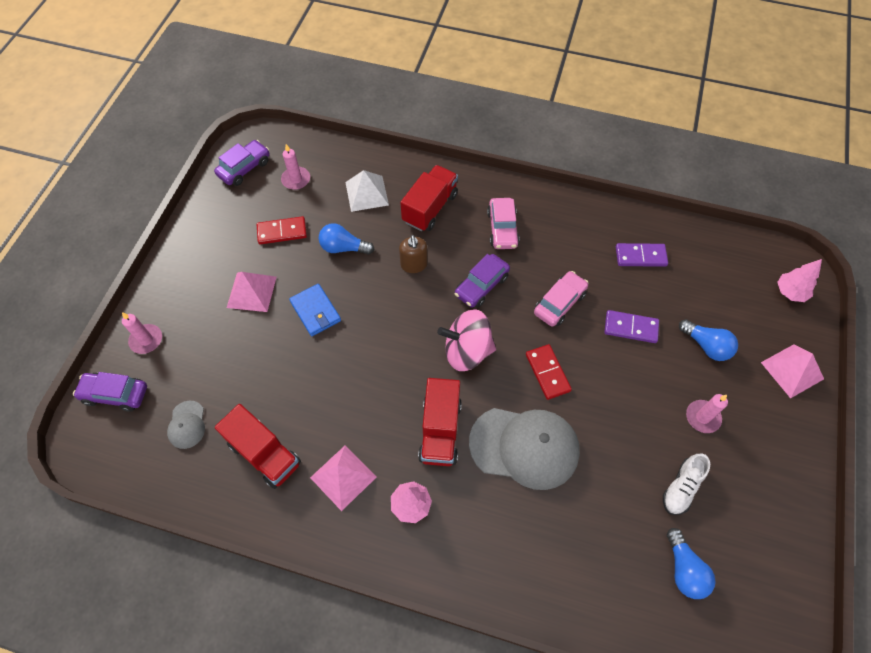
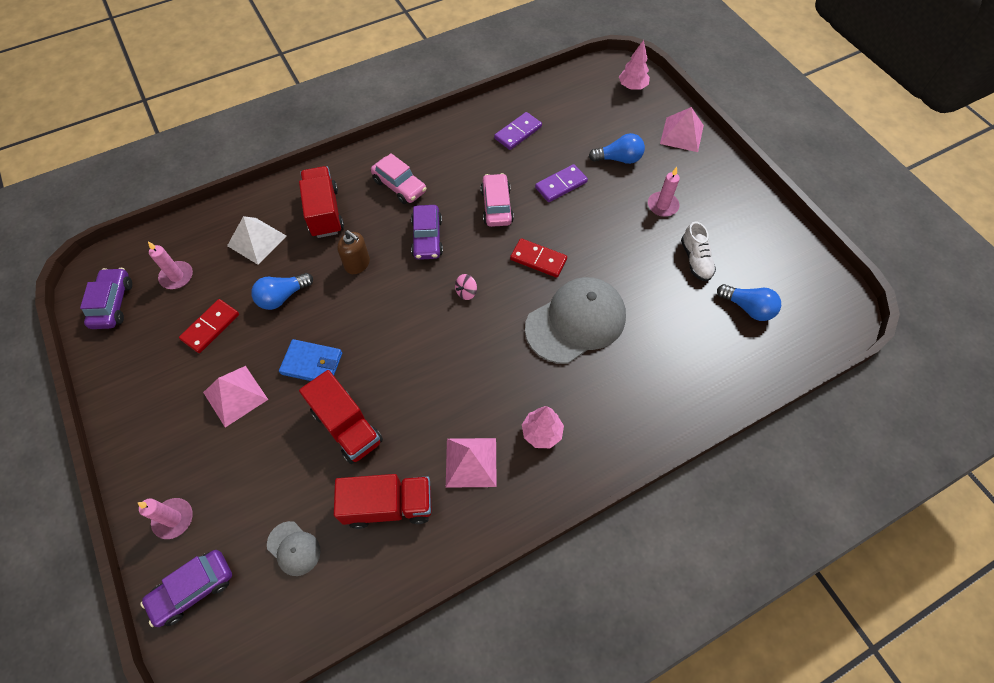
camera: 45 degrees left, 0 degrees up
(440, 431) = (507, 363): red truck -> red truck (347, 426)
(467, 351) = (466, 292): pink spinning top -> pink spinning top, size x0.41

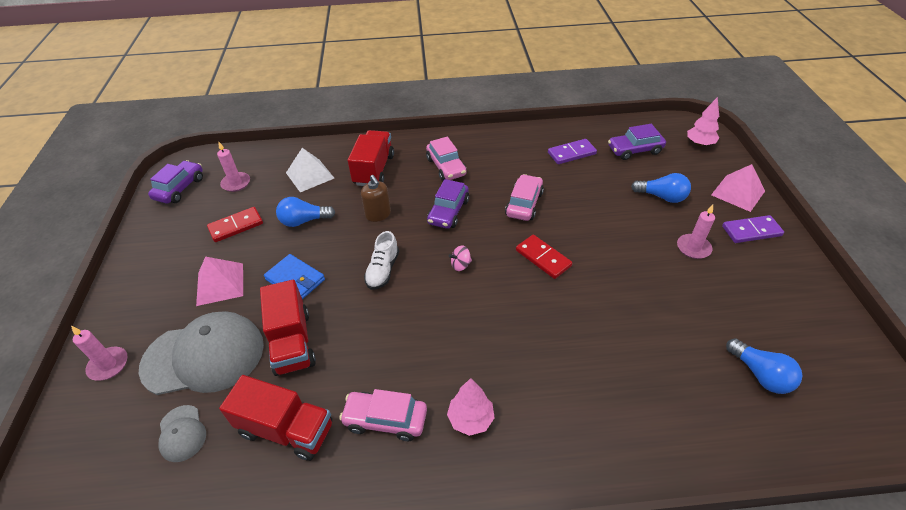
camera: 25 degrees right, 15 degrees down
(193, 589) = (81, 433): purple car -> purple car (634, 150)
(471, 462) = (385, 420): pink pyramid -> pink car
(561, 185) = (594, 203): purple domino -> purple domino (751, 231)
(576, 322) = (556, 325): grey cap -> grey cap (204, 356)
(695, 260) = (712, 308): white shoe -> white shoe (383, 270)

